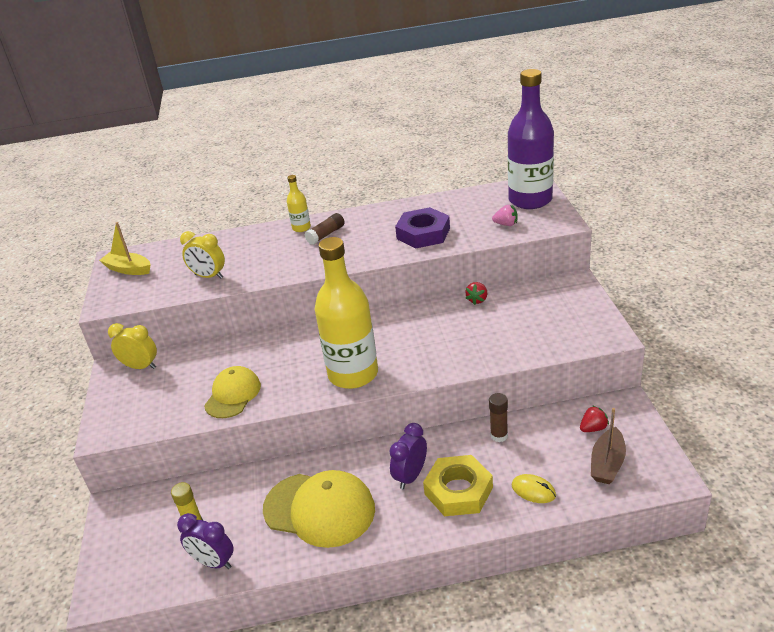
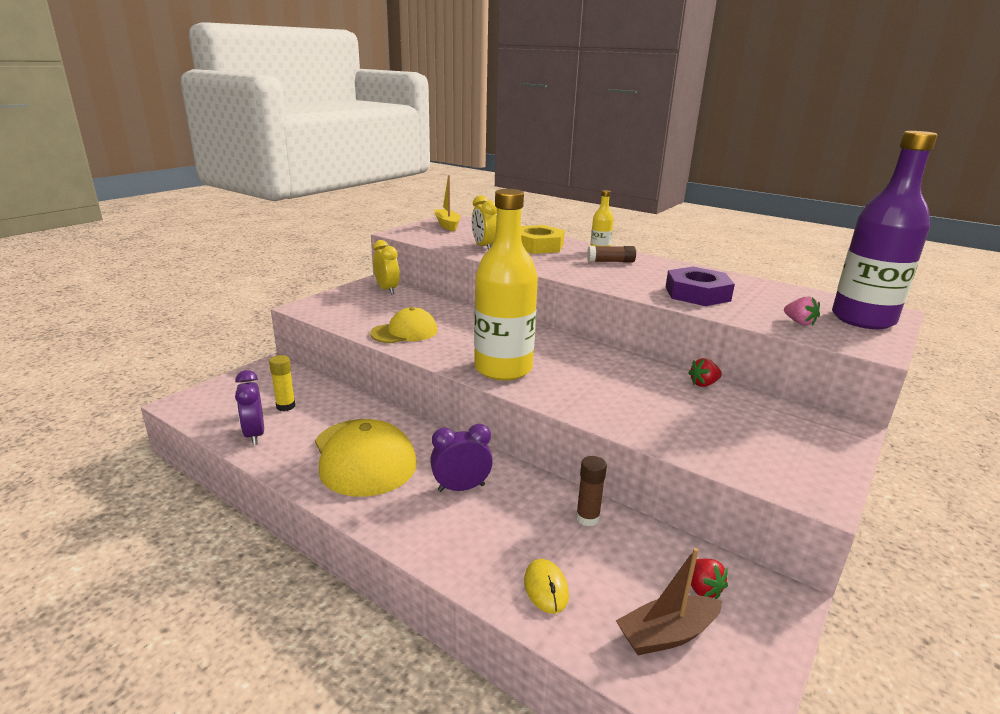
camera: 40 degrees right, 10 degrees down
(458, 491) = (479, 530): yellow nut -> yellow nut (538, 246)
(593, 428) = (702, 589): red strawberry -> red strawberry turned 45 degrees clockwise

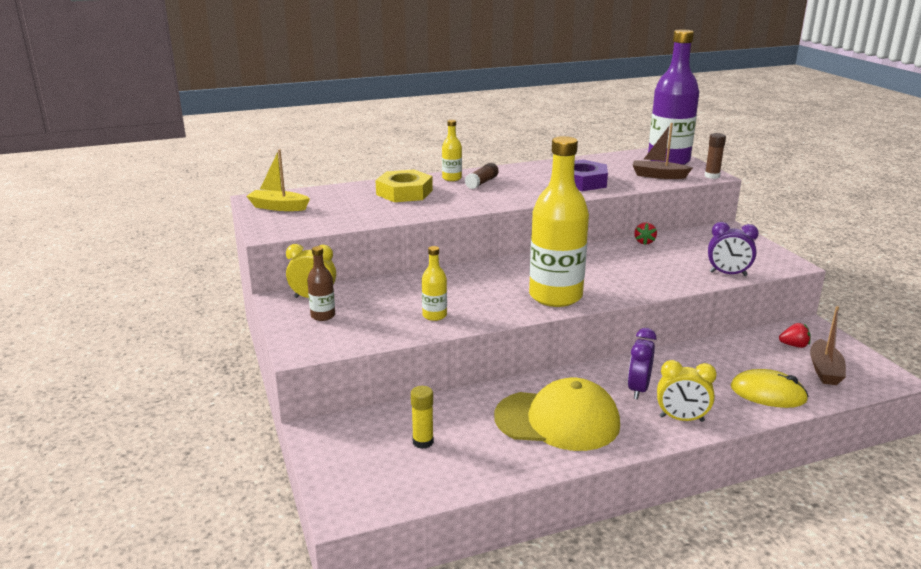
camera: 55 degrees left, 0 degrees up
(254, 435) = (464, 471): purple clock -> purple clock (728, 274)
(363, 299) = (323, 316): none -> brown bottle
(404, 332) = (434, 315): yellow cap -> yellow bottle
(484, 247) = (376, 211): yellow clock -> yellow clock (681, 419)
(546, 588) = (768, 393): yellow mouse -> yellow mouse, size x1.55
(587, 518) = (707, 354): brown glue stick -> brown glue stick (712, 176)
(799, 322) = (658, 176): pink strawberry -> brown boat

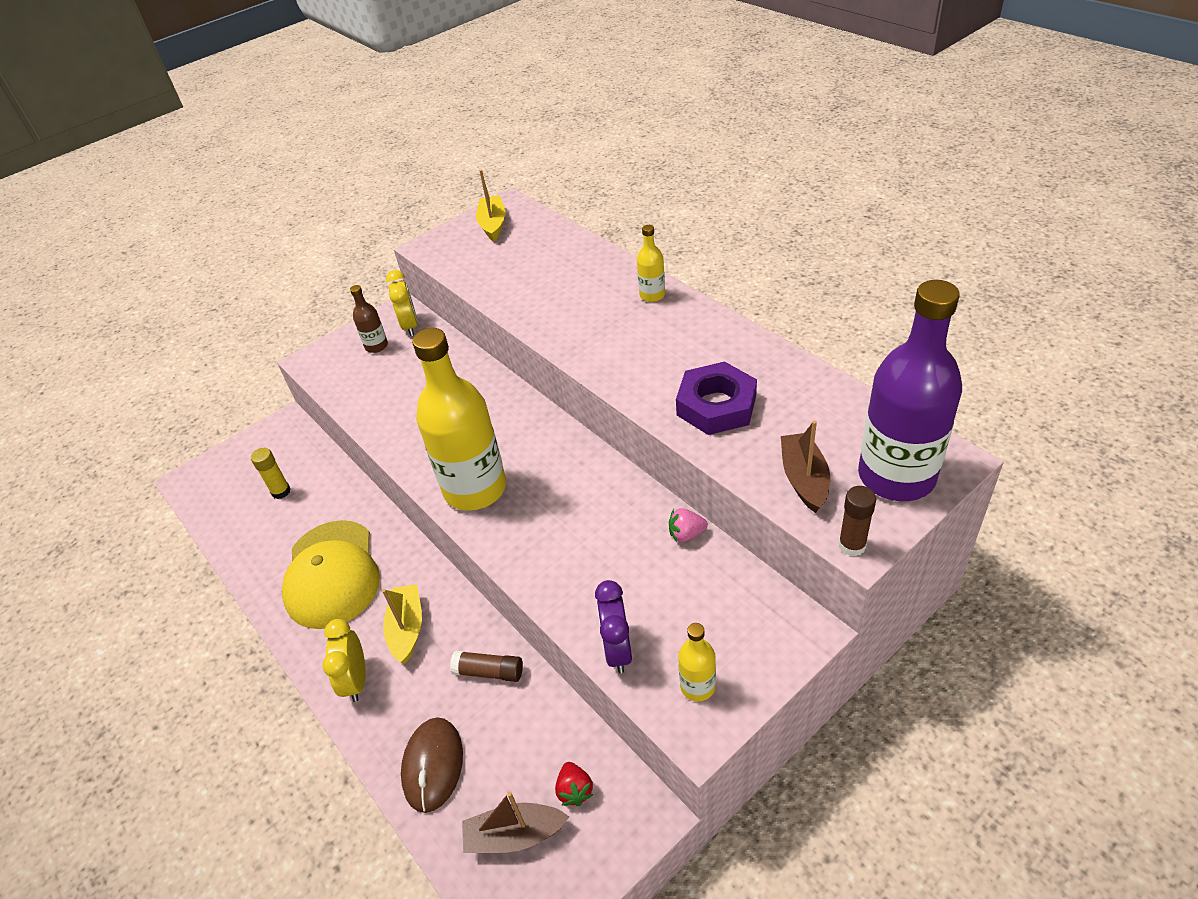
camera: 75 degrees right, 20 degrees up
(404, 192) = (580, 280): yellow nut -> none
(434, 315) = (398, 413): yellow bottle -> yellow bottle (697, 686)
(482, 183) = (652, 322): brown glue stick -> brown glue stick (489, 672)
(638, 389) = (407, 628): purple clock -> yellow boat
(644, 242) = (686, 534): red strawberry -> pink strawberry
(768, 393) = (433, 765): yellow mouse -> brown mouse

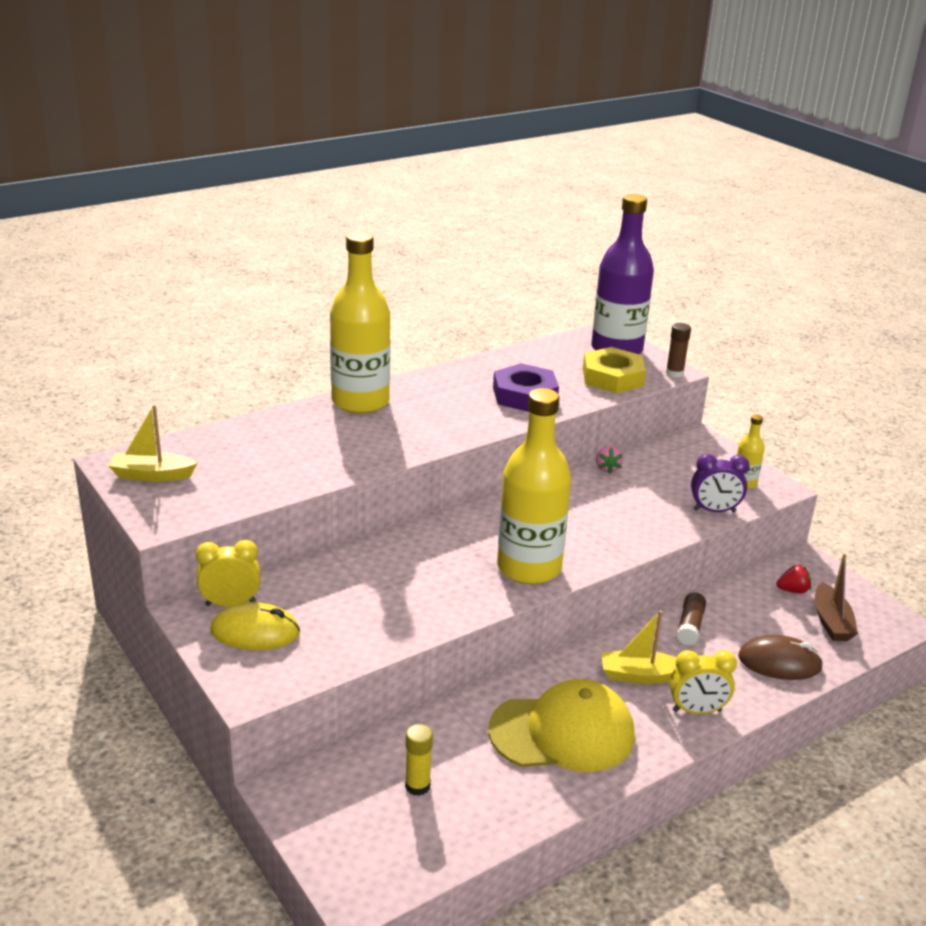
camera: 90 degrees left, 15 degrees down
(376, 346) = (255, 632): brown bottle -> yellow mouse
(652, 295) = (360, 402): yellow bottle -> yellow bottle, size x2.28
(804, 479) = (612, 377): brown boat -> yellow nut

